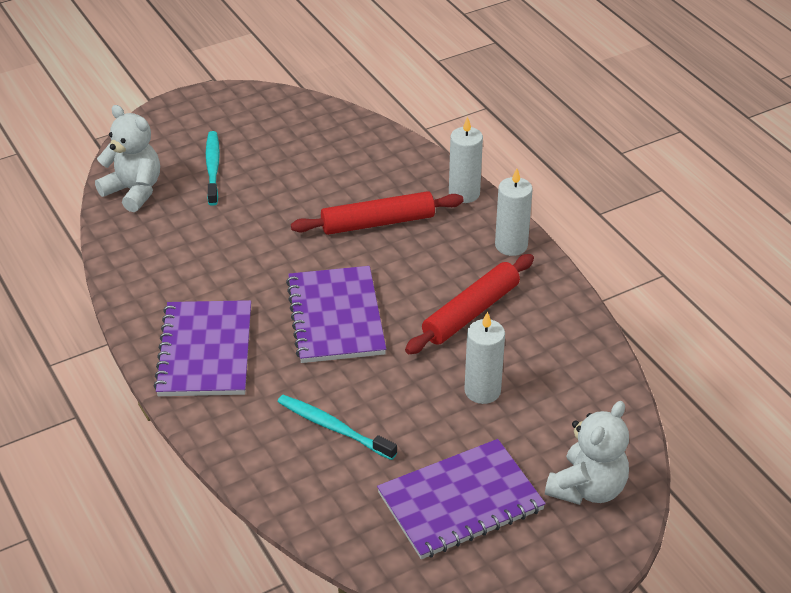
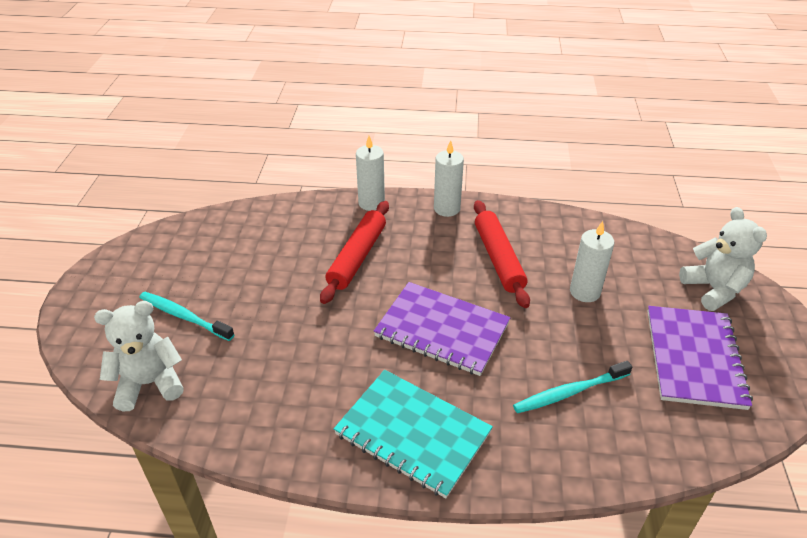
camera: 55 degrees left, 0 degrees up
(205, 351) = (413, 433): purple notebook -> turquoise notebook

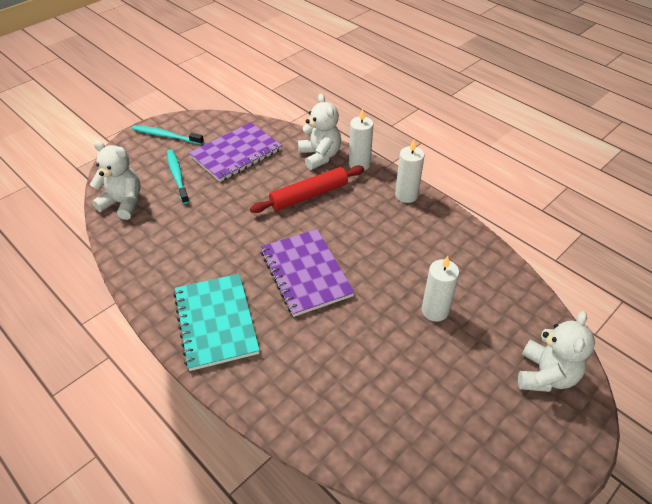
camera: 40 degrees right, 5 degrees up
(323, 215) = (320, 156): none -> white teddy bear
(498, 258) = (400, 250): red rolling pin -> none
(569, 392) = (338, 367): turquoise toothbrush -> turquoise toothbrush (166, 136)
(694, 358) = (459, 410): purple notebook -> purple notebook (236, 153)

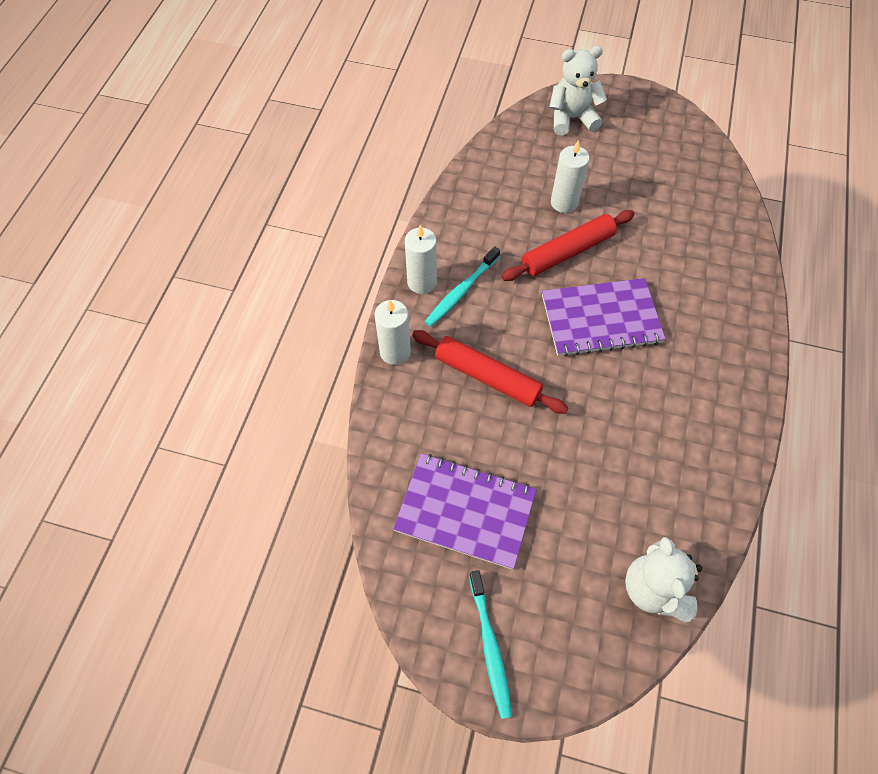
camera: 120 degrees left, 15 degrees up
(177, 176) = (559, 558): turquoise toothbrush -> turquoise toothbrush (461, 291)
(216, 322) = (716, 361): turquoise notebook -> none
(306, 273) = (601, 319): purple notebook -> purple notebook turned 45 degrees clockwise
(320, 156) = (406, 403): white teddy bear -> none
(381, 286) = (567, 252): none -> red rolling pin

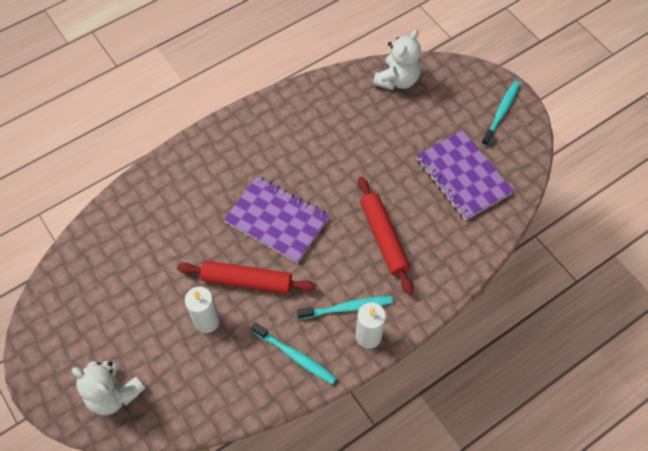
camera: 140 degrees left, 0 degrees up
(395, 352) = (429, 298): white candle -> none
(468, 227) = (295, 356): none -> turquoise toothbrush

